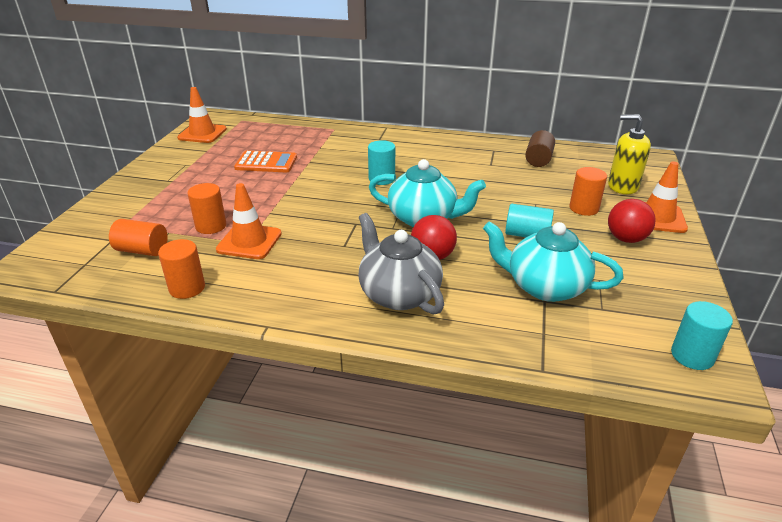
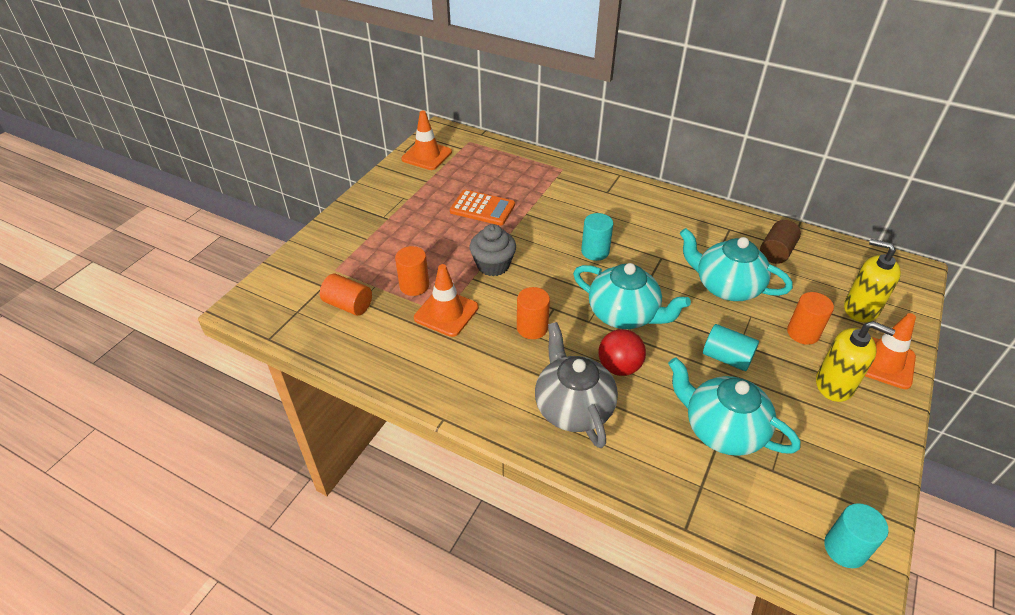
camera: 15 degrees right, 10 degrees up
(187, 288) = (381, 359): orange cylinder -> orange cylinder (532, 328)
(287, 201) = (493, 265): none -> grey cupcake
(506, 187) = (726, 286): none -> turquoise teapot
(626, 239) = (834, 385): red ball -> yellow soap dispenser

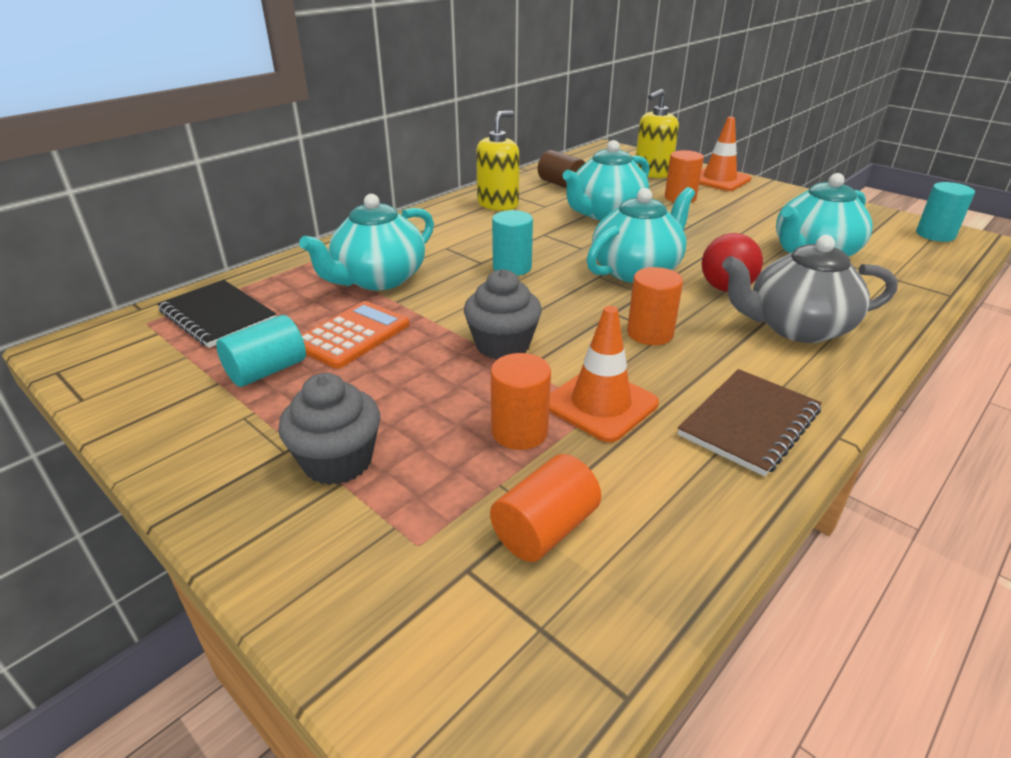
camera: 75 degrees left, 10 degrees down
(379, 234) = (338, 461): none -> grey cupcake
(426, 155) = (134, 373): orange traffic cone -> none
(445, 377) = (749, 423): none -> brown notebook
(483, 159) = (217, 316): none -> black notebook
(549, 200) = (378, 279): none -> turquoise teapot
(726, 358) = (712, 233): turquoise cylinder -> turquoise cylinder (267, 371)
(834, 385) = (747, 200): yellow soap dispenser -> yellow soap dispenser (498, 204)

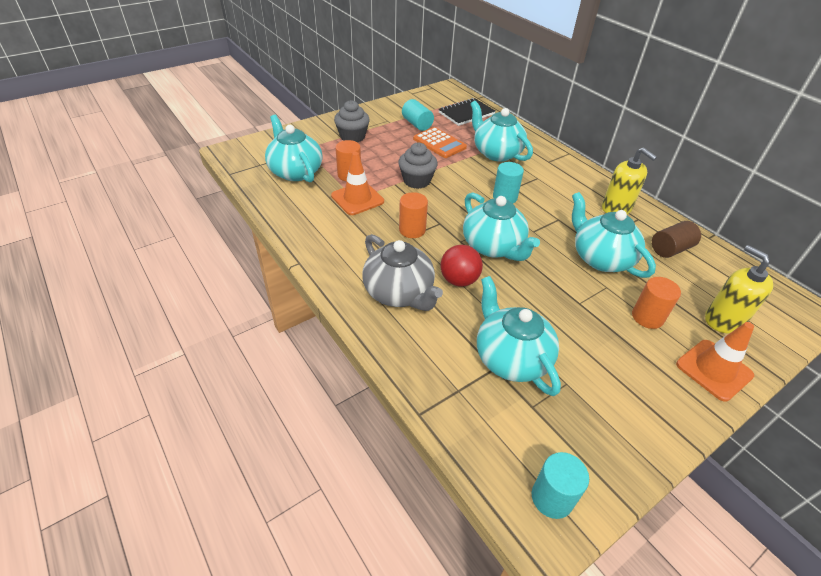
camera: 100 degrees right, 10 degrees up
(545, 529) = (295, 171): orange cylinder -> turquoise teapot
(749, 423) = (322, 237): brown notebook -> none
(796, 327) = (399, 293): grey teapot -> grey teapot turned 135 degrees clockwise

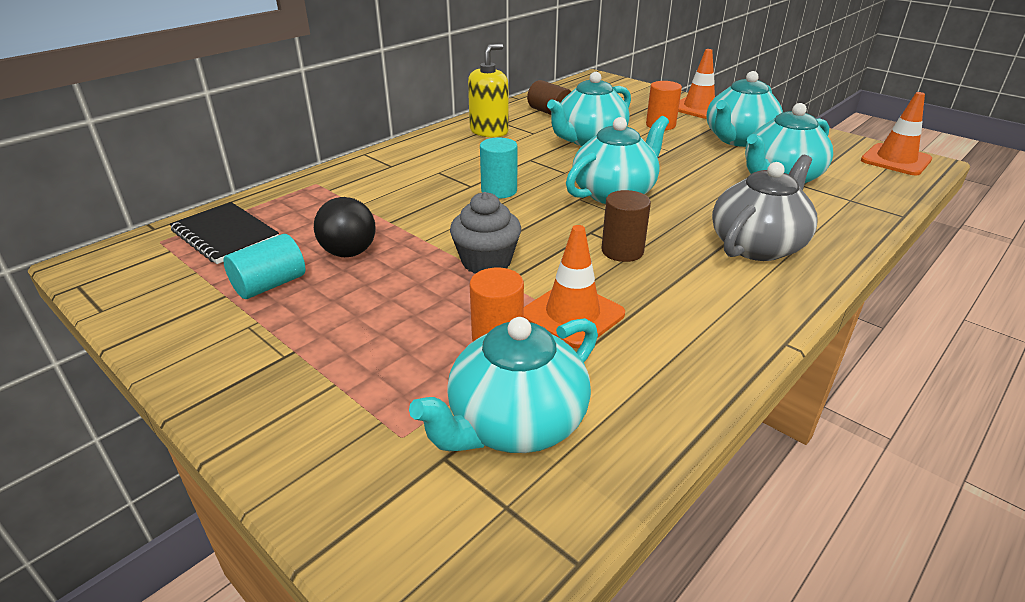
camera: 100 degrees left, 10 degrees down
(352, 137) = (332, 365): grey cupcake -> none
(412, 230) = (622, 251): orange cylinder -> brown cylinder
(439, 143) = (349, 253): orange calculator -> black ball
(459, 280) = (696, 210): red ball -> none
(496, 153) = (374, 201): turquoise teapot -> turquoise teapot (738, 139)
(552, 498) = (895, 160): turquoise cylinder -> orange traffic cone
(723, 320) = (636, 101): yellow soap dispenser -> none

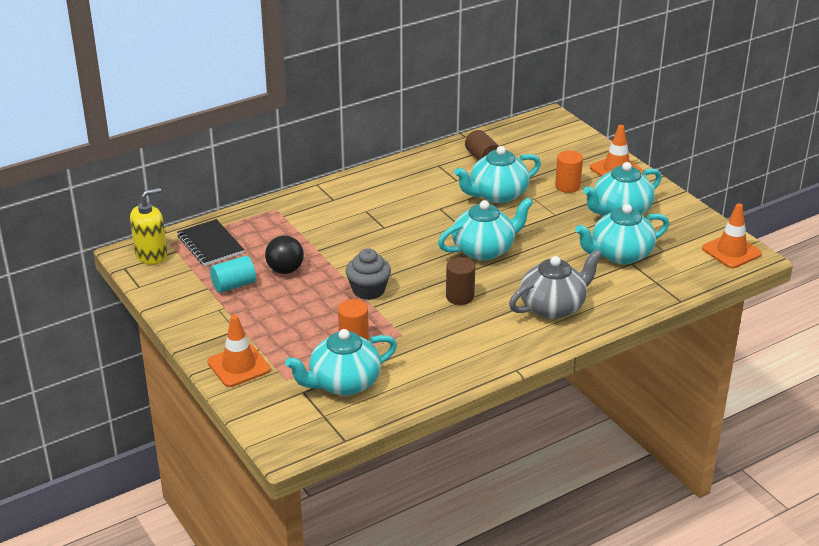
camera: 15 degrees right, 0 degrees up
(489, 131) = (421, 173): yellow soap dispenser -> yellow soap dispenser (151, 255)
(499, 191) = (402, 235): turquoise cylinder -> none
(572, 314) = (403, 333): orange traffic cone -> orange traffic cone (239, 366)

